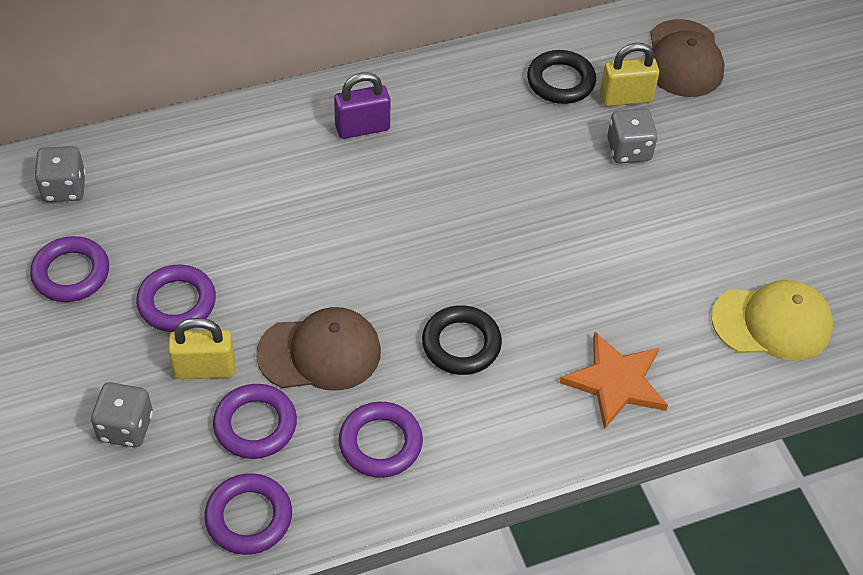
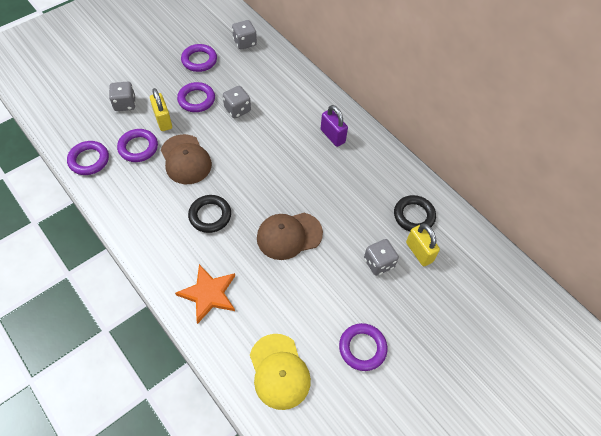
camera: 70 degrees right, 5 degrees up
(235, 244) = (237, 109): none -> grey dice
(380, 443) = (141, 198): purple ring -> purple ring (362, 348)
(684, 59) = (469, 277): brown cap -> brown cap (289, 235)

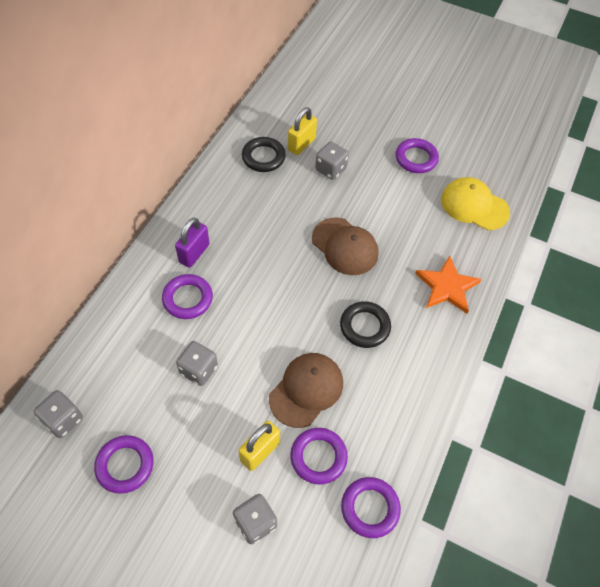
camera: 115 degrees left, 0 degrees up
(196, 99) = (204, 429): purple ring -> purple ring (187, 299)
(279, 371) = (474, 206): yellow cap -> yellow cap turned 105 degrees counterclockwise

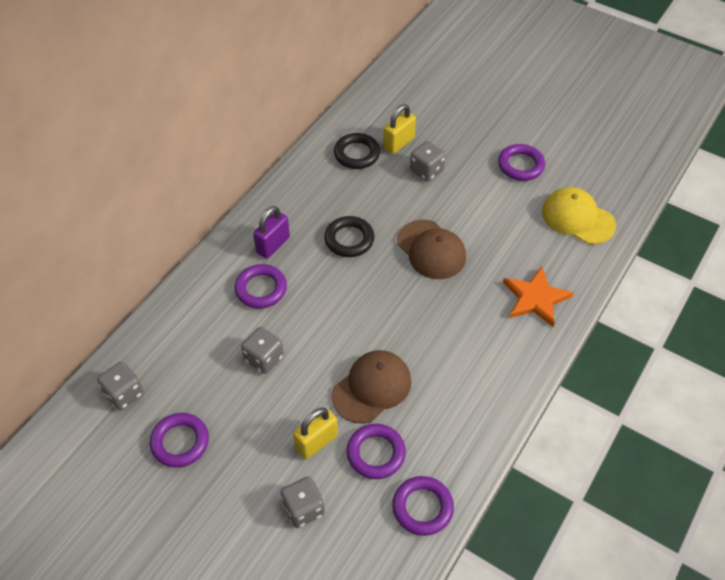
camera: 10 degrees right, 5 degrees down
(365, 326) = (441, 331): black ring -> black ring (349, 239)

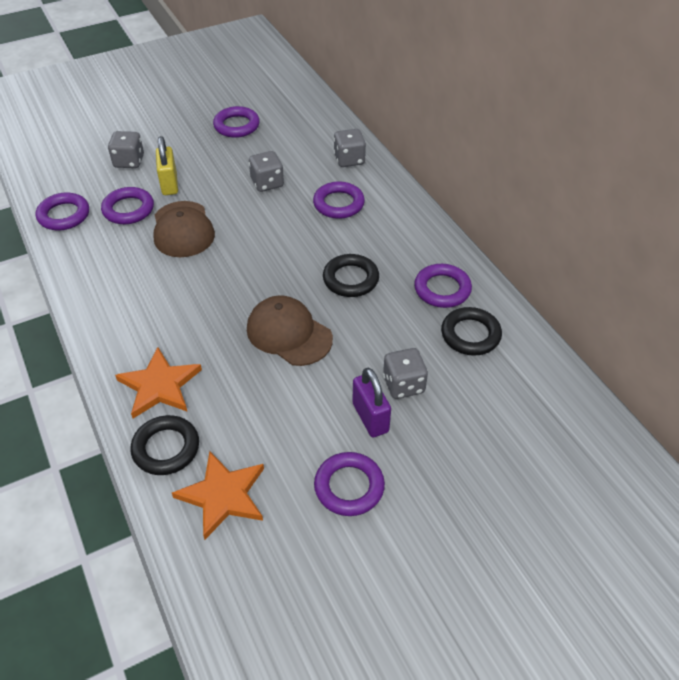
camera: 120 degrees right, 5 degrees down
(124, 394) = (300, 113): grey dice -> grey dice (349, 160)
(273, 245) = (383, 227): purple padlock -> purple padlock (370, 418)
(322, 183) = (442, 289): none -> purple ring
(398, 143) = (466, 380): yellow padlock -> none
(431, 250) = (289, 333): brown cap -> brown cap turned 45 degrees clockwise
(575, 264) = (166, 448): none -> black ring
(577, 218) = (223, 495): yellow cap -> orange star

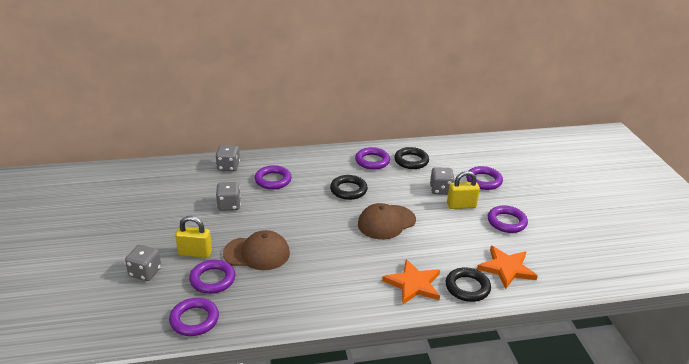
camera: 75 degrees left, 15 degrees down
(236, 126) = (144, 208): purple ring -> purple ring (483, 181)
(370, 418) = (461, 205): purple padlock -> yellow padlock

